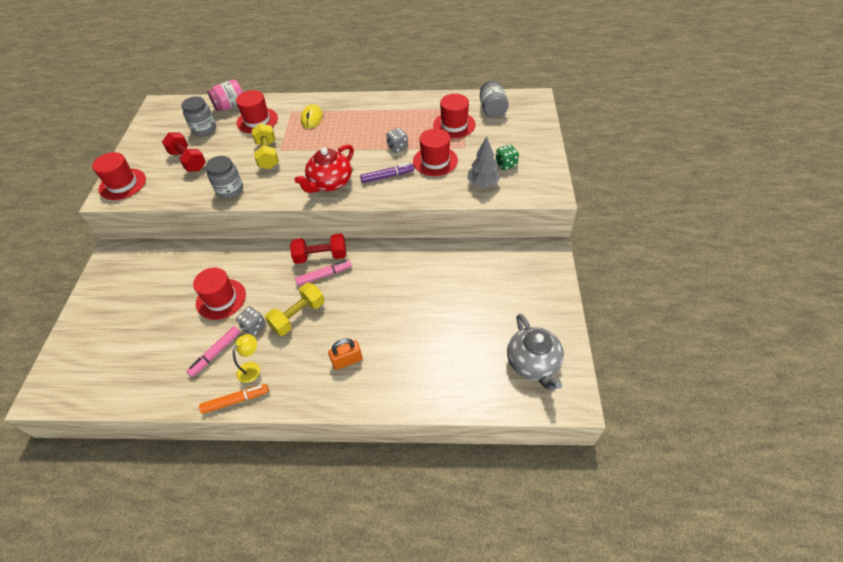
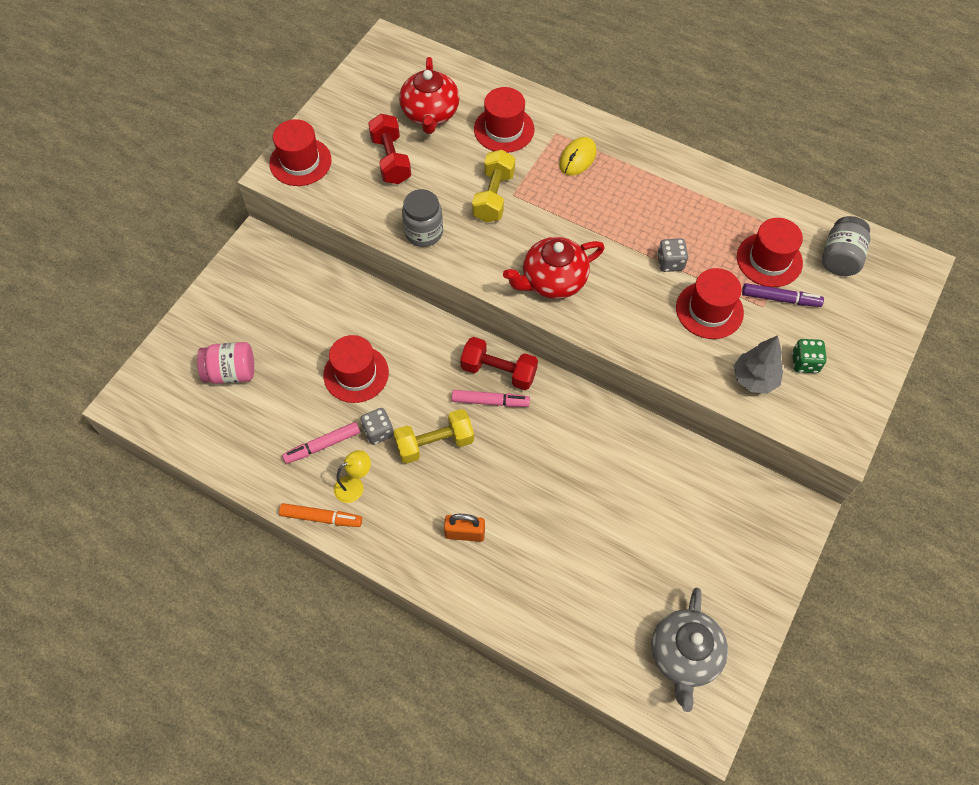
camera: 25 degrees right, 10 degrees up
(204, 129) = (430, 114): grey jar -> red teapot
(230, 106) = (479, 87): pink jar -> pink jar (231, 372)
(387, 176) = (632, 305): purple marker -> purple marker (780, 299)

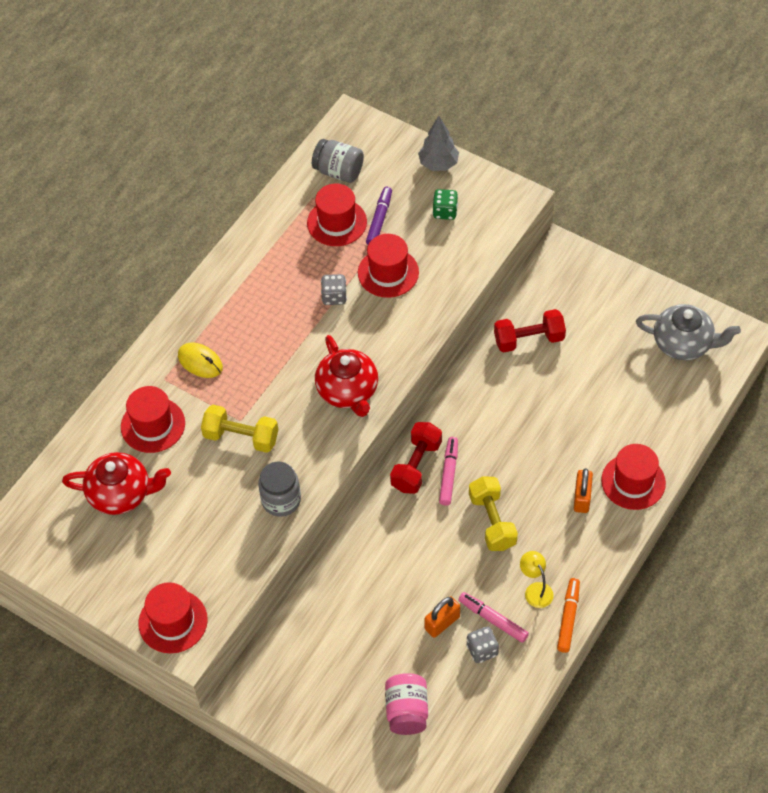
camera: 85 degrees left, 5 degrees down
(321, 400) = (442, 623): none -> orange padlock
(322, 445) = (493, 620): pink marker -> pink marker turned 150 degrees clockwise
(356, 374) = (413, 591): red hat -> red hat (633, 481)
(378, 432) = (479, 570): grey dice -> grey dice (482, 650)
(391, 159) = (181, 531): red dumbbell -> red dumbbell (529, 339)
(754, 379) = (460, 249): grey tree -> grey tree (438, 164)

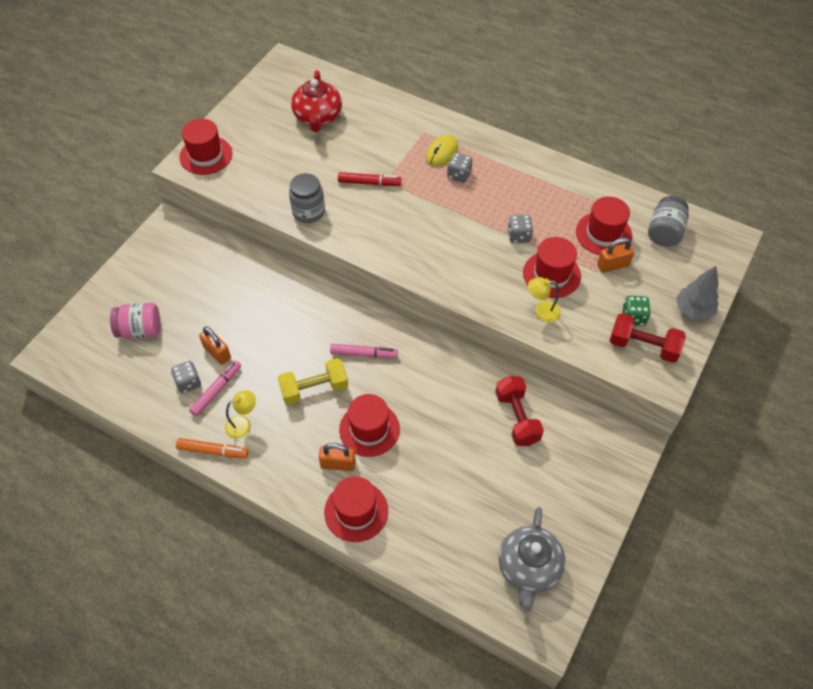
camera: 85 degrees right, 0 degrees up
(153, 425) = (380, 130): red hat -> red hat (369, 429)
(238, 346) = (459, 175): none -> grey dice
(241, 437) = (369, 183): yellow dumbbell -> red marker
(348, 391) = (418, 250): red teapot -> none
(379, 220) = (613, 265): purple marker -> orange padlock
(416, 465) = (372, 329): red dumbbell -> red dumbbell (643, 346)
(435, 285) = (541, 311): none -> yellow lamp

